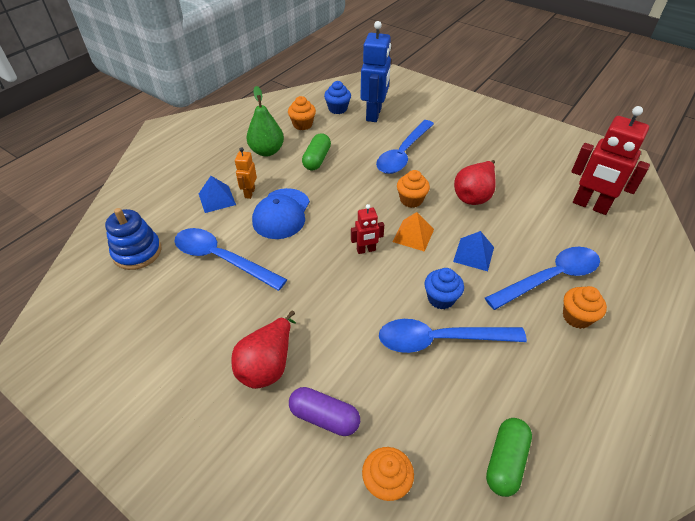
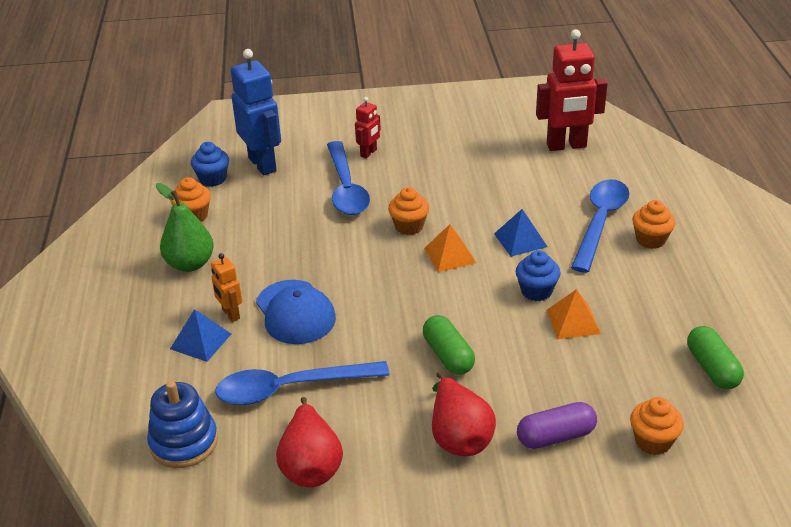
camera: 40 degrees left, 10 degrees down
(317, 159) = (261, 241): green capsule -> green capsule (448, 355)
(366, 250) = (423, 293): red robot -> red robot (369, 153)
(440, 339) = (573, 321): blue spoon -> orange pyramid
(474, 195) = (461, 190): red pear -> red pear (311, 465)

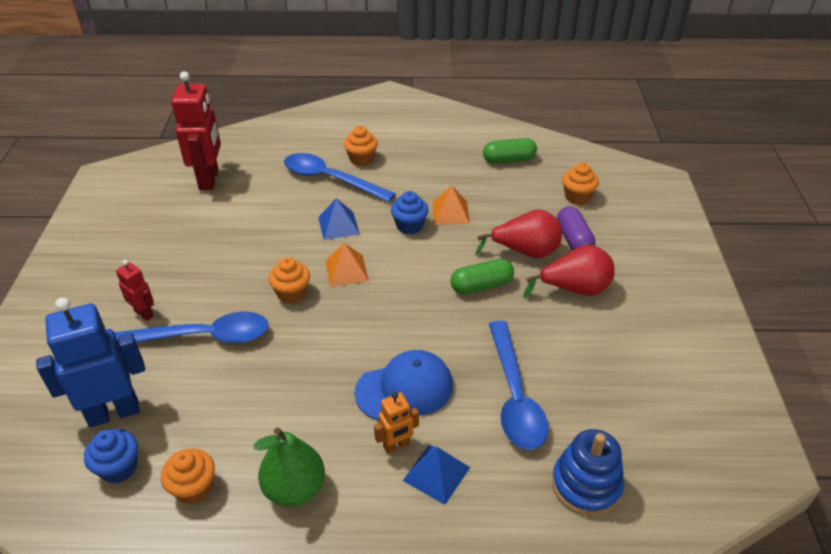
camera: 85 degrees left, 5 degrees up
(311, 465) = (610, 384): red pear -> red pear (525, 252)

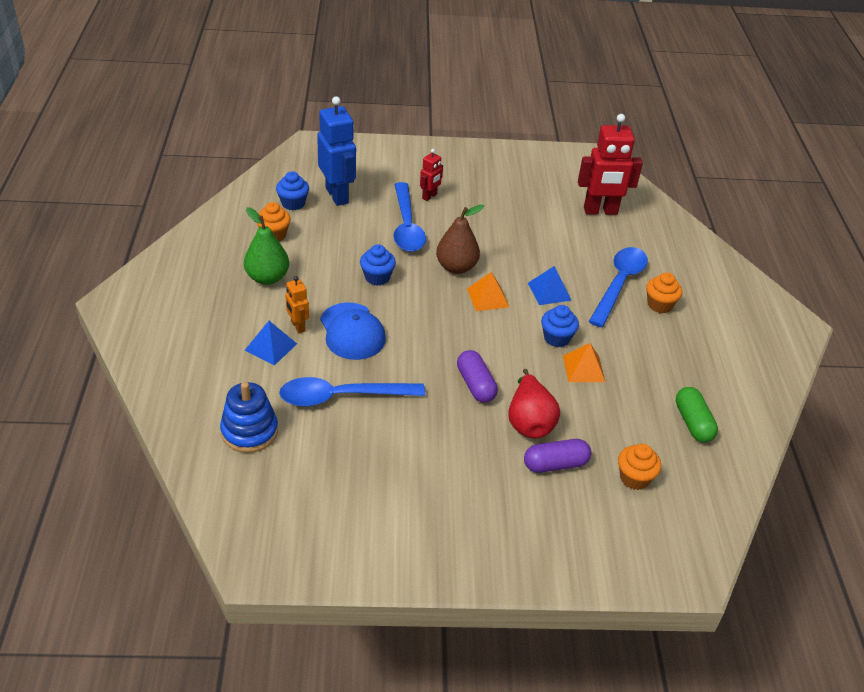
camera: 85 degrees right, 0 degrees up
(292, 293) = (456, 267): orange cupcake -> brown pear
(304, 365) = (377, 277): none -> blue cupcake
(481, 286) = (475, 385): green capsule -> purple capsule
(574, 289) = (476, 454): red pear -> none

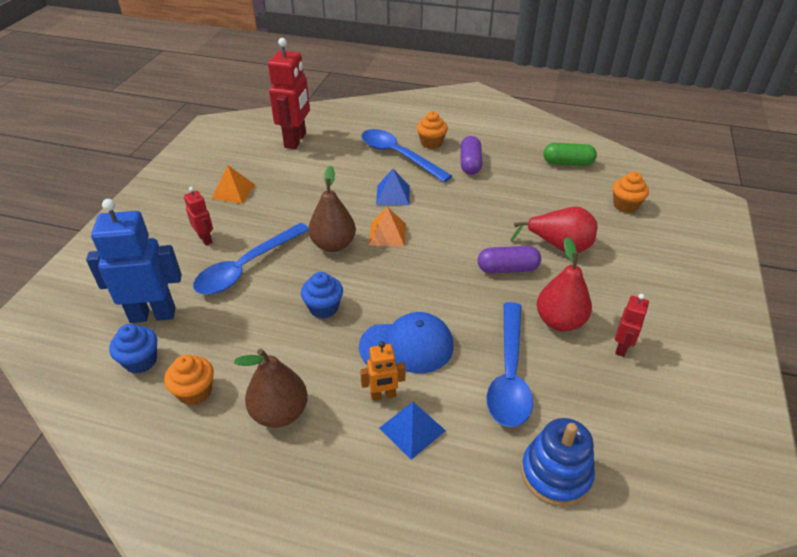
camera: 70 degrees left, 0 degrees up
(267, 278) = (280, 413): green pear -> brown pear
(399, 473) = (622, 348): none -> red robot
(406, 226) = (247, 267): blue spoon -> blue spoon turned 120 degrees clockwise
(417, 427) = (559, 321): none -> red pear
(555, 464) = (610, 243): purple capsule -> purple capsule (470, 164)
(556, 338) = (456, 205): blue cupcake -> none
(583, 368) = (498, 200): orange pyramid -> orange pyramid (233, 191)

